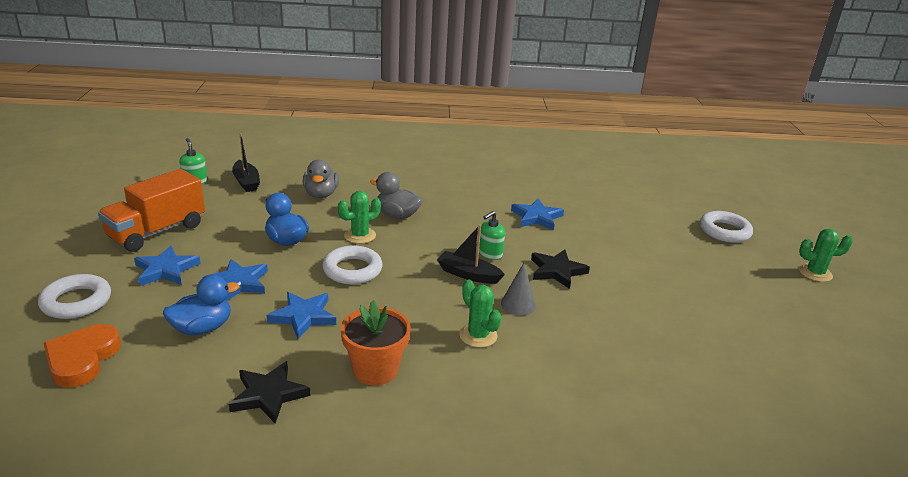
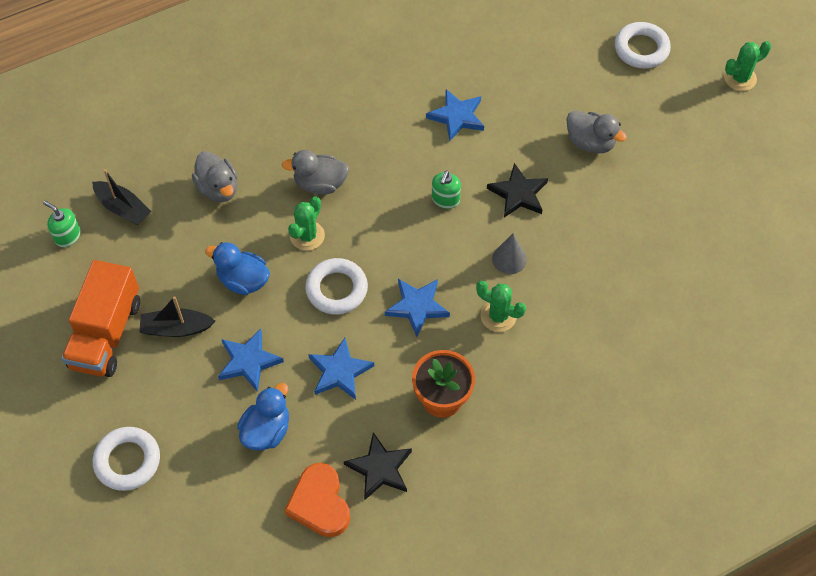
camera: 25 degrees left, 30 degrees up
(82, 359) = (200, 515): orange heart -> orange heart (320, 503)
(166, 270) = (167, 380): blue star -> blue star (417, 307)
(468, 274) = (443, 240): black boat -> black boat (176, 328)
(644, 264) = (590, 143): none -> grey duck

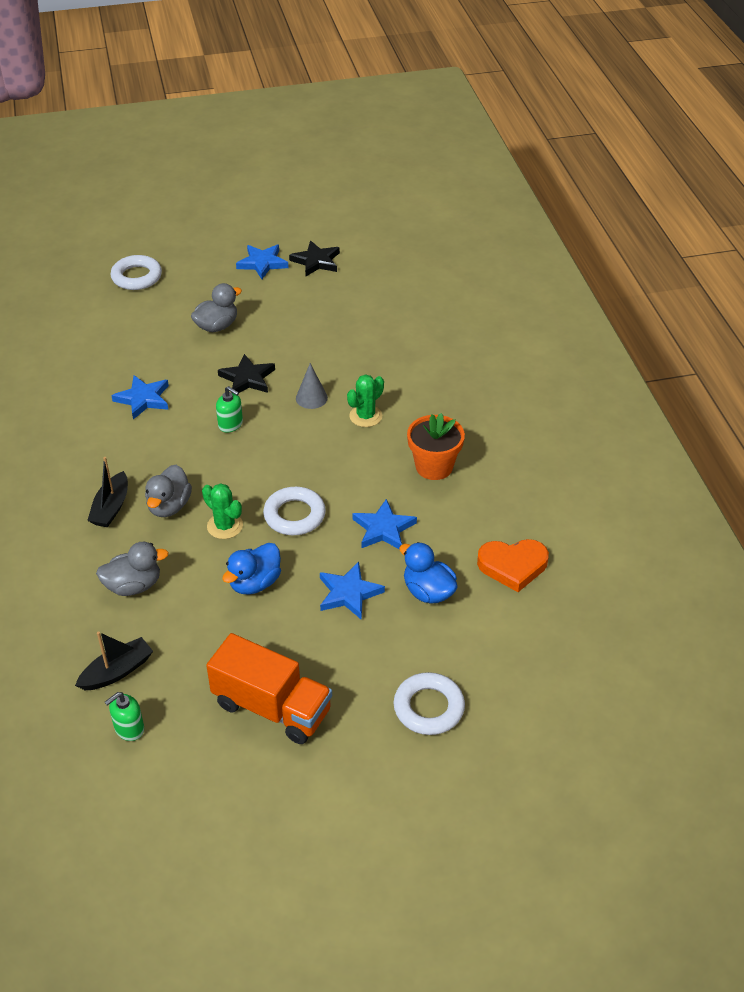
camera: 75 degrees left, 15 degrees down
(176, 328) = (289, 645): black boat -> black boat (111, 508)
(380, 468) = (489, 519): black star -> black star (316, 261)
(417, 307) = (336, 464): blue star -> blue star (262, 263)
(740, 78) = (199, 234): green cactus -> none

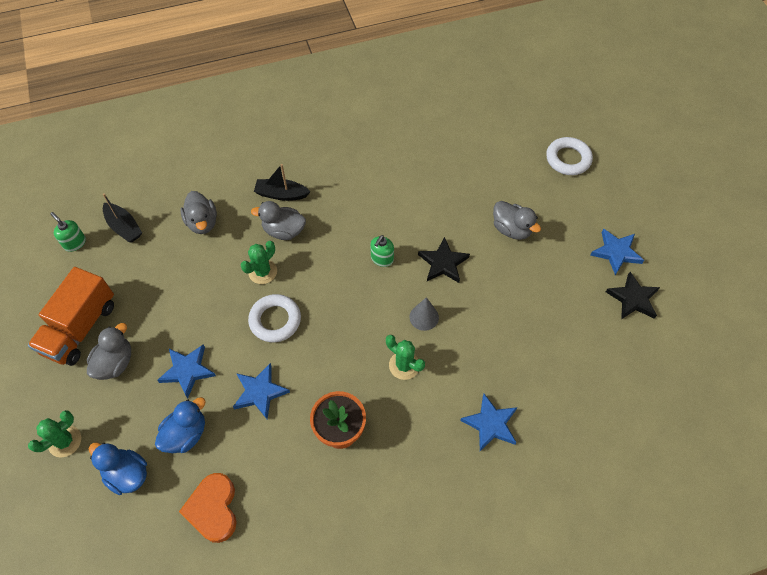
camera: 85 degrees right, 15 degrees up
(143, 399) = (406, 192): blue star -> blue star (490, 424)
(255, 583) = (201, 301): blue duck -> blue duck (127, 474)
(329, 665) = (115, 363): none -> grey duck
(428, 708) = (65, 441): white ring -> green cactus

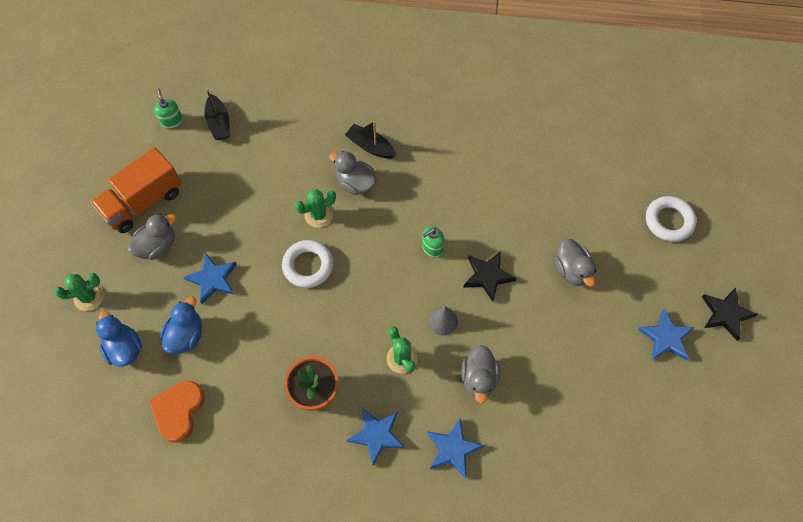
camera: 25 degrees right, 5 degrees up
(186, 434) = (186, 335): blue duck -> blue duck turned 45 degrees counterclockwise
(202, 222) = (287, 146): grey duck -> grey duck (479, 378)
(260, 392) = (264, 326): blue star -> blue star (377, 435)
(633, 298) = (657, 391): black star -> black star (725, 314)

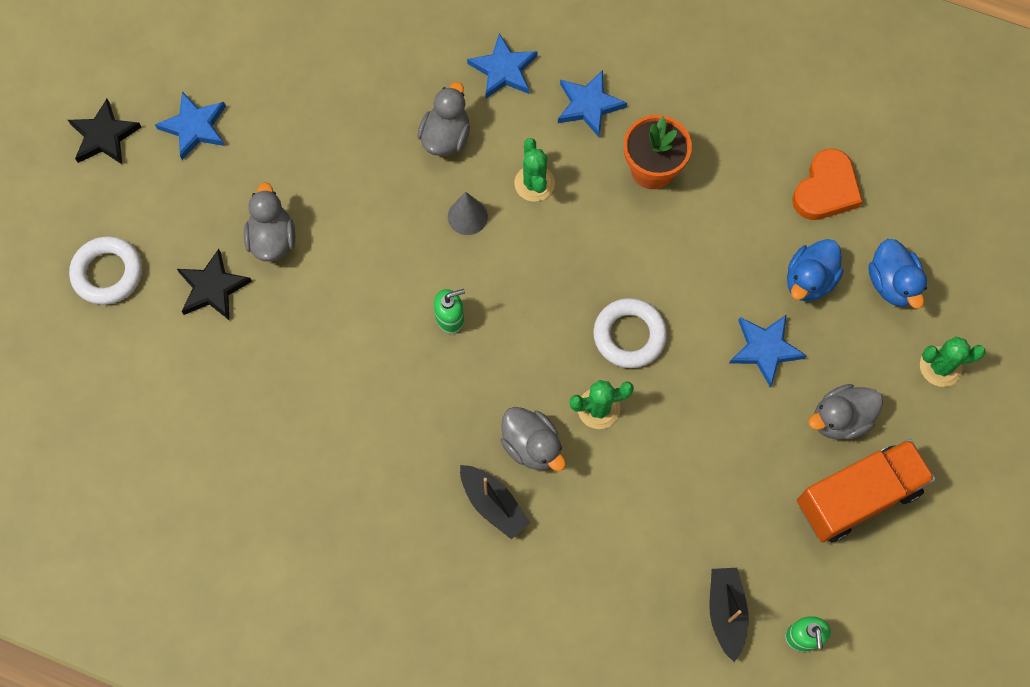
camera: 165 degrees left, 5 degrees up
(488, 276) = (388, 260): black star -> black star (212, 288)

